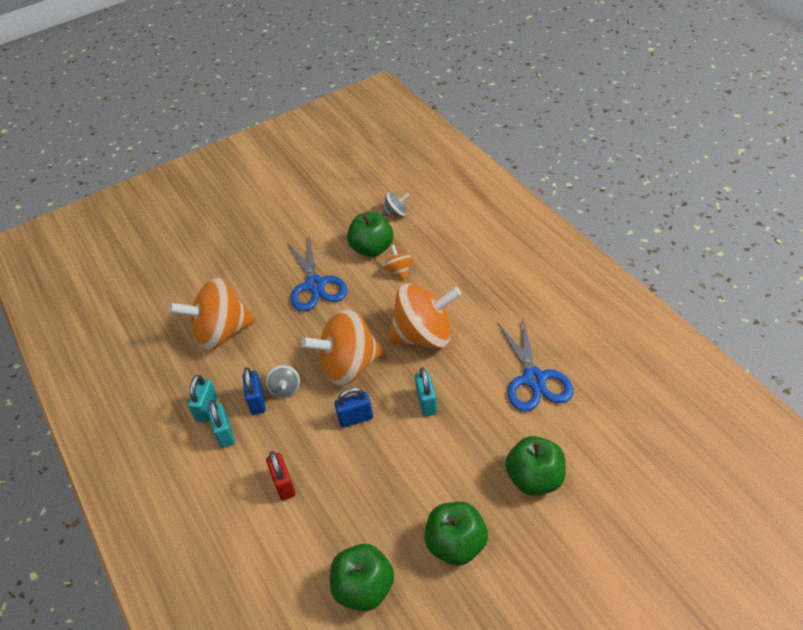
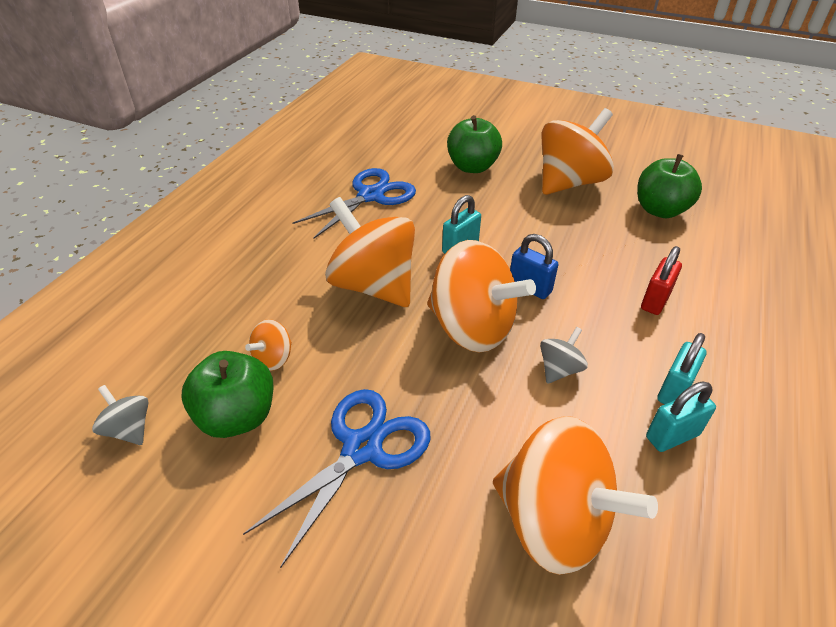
camera: 130 degrees left, 5 degrees down
(257, 401) = (603, 387): blue padlock -> none
(456, 544) = (569, 182): green apple -> orange spinning top

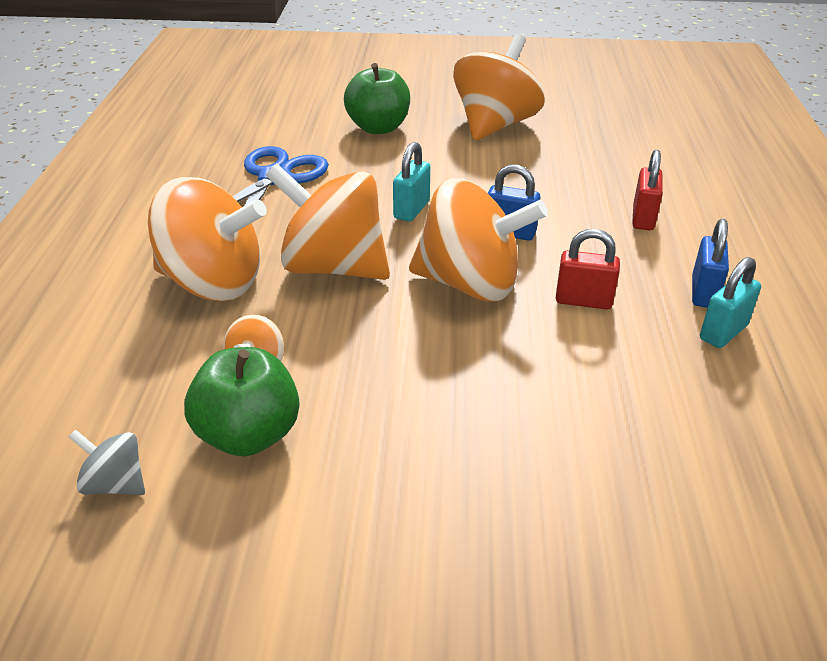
camera: 20 degrees left, 5 degrees down
(363, 448) = (417, 426): blue scissors -> none
(553, 522) = (654, 436): orange spinning top -> orange spinning top (213, 283)
(559, 369) = (583, 301): grey spinning top -> red padlock
(660, 210) = (602, 135): green apple -> none
(674, 390) = (703, 292): turquoise padlock -> blue padlock

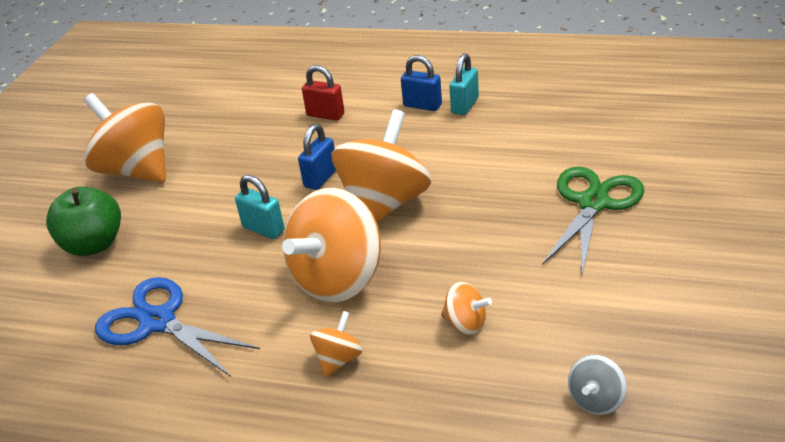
camera: 75 degrees left, 0 degrees up
(213, 283) = (339, 359): orange spinning top -> orange spinning top, size x0.44
(248, 435) = (545, 325): green apple -> none
(511, 483) = (593, 203): none -> green scissors
(583, 301) = (419, 154): red padlock -> none
(723, 332) = (465, 105): turquoise padlock -> turquoise padlock turned 60 degrees clockwise

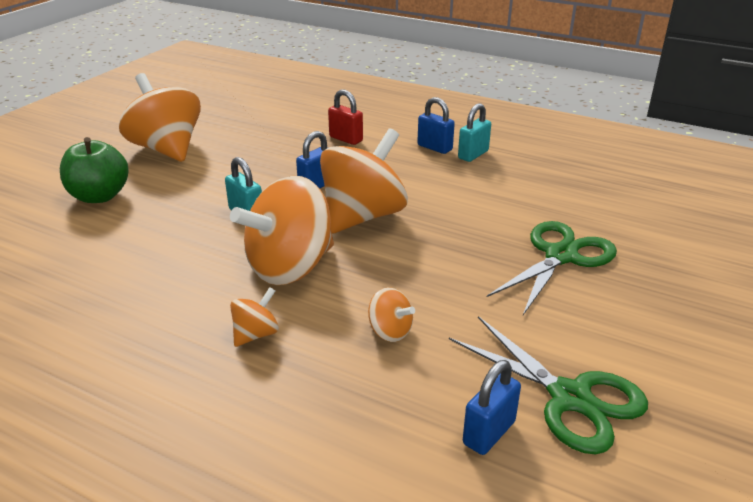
camera: 10 degrees right, 5 degrees down
(157, 321) = (116, 266): blue scissors -> none
(595, 400) = (489, 433): grey spinning top -> blue padlock
(653, 348) = (570, 398): none -> green scissors

